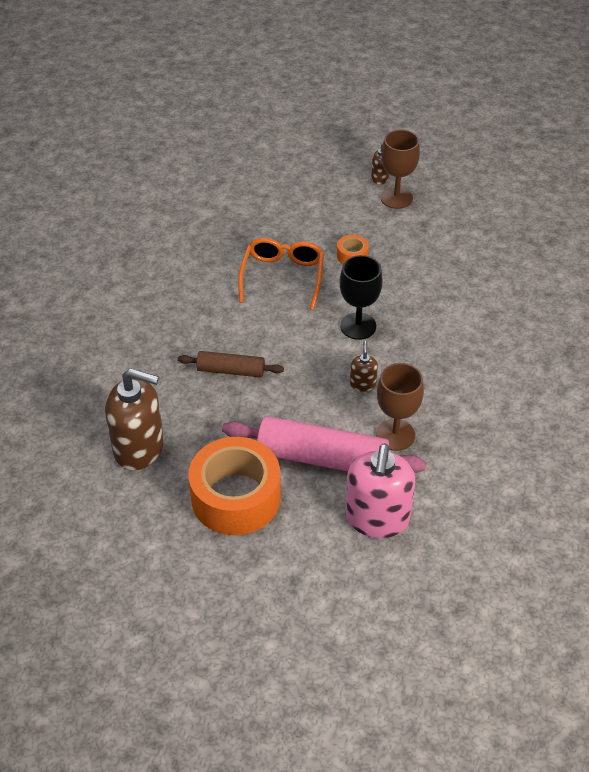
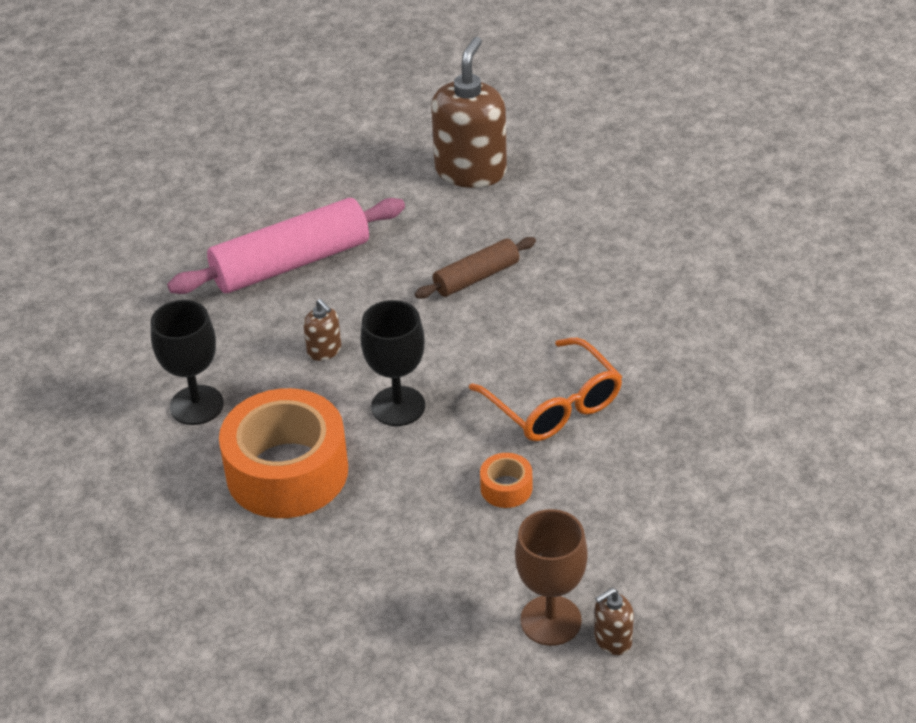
camera: 140 degrees right, 5 degrees down
(139, 448) = (471, 171): brown soap dispenser -> brown soap dispenser turned 135 degrees clockwise
(236, 497) = (335, 190): orange tape -> orange tape (287, 471)
(377, 518) = (187, 250): pink soap dispenser -> none
(395, 435) = (238, 325): brown goblet -> none
(464, 399) = (196, 405): none -> black goblet

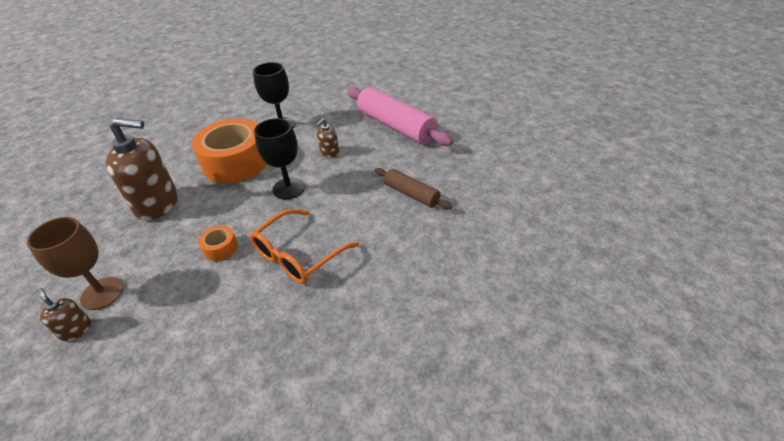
camera: 75 degrees right, 0 degrees up
(471, 171) = (514, 170): brown soap dispenser -> brown soap dispenser (158, 204)

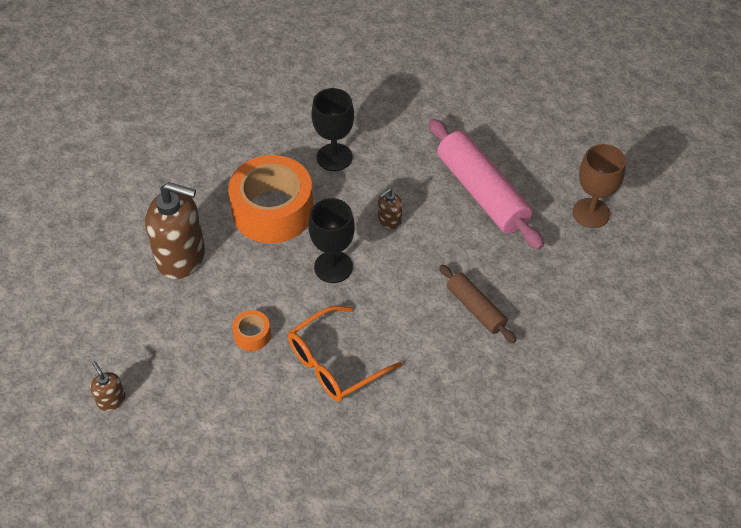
camera: 10 degrees right, 10 degrees up
(102, 293) = (131, 363): brown goblet -> brown goblet (591, 213)

